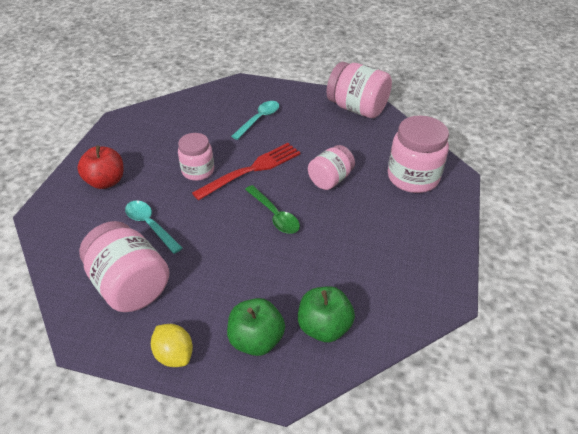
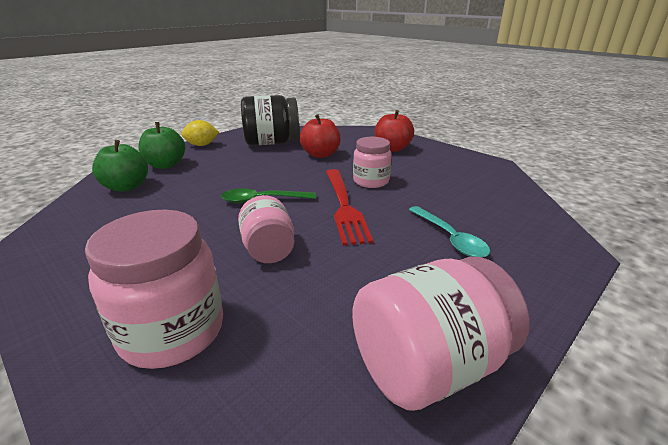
camera: 120 degrees right, 15 degrees down
(130, 285) = (271, 143): pink jar -> black jar
(150, 225) = (320, 154): turquoise spoon -> red apple

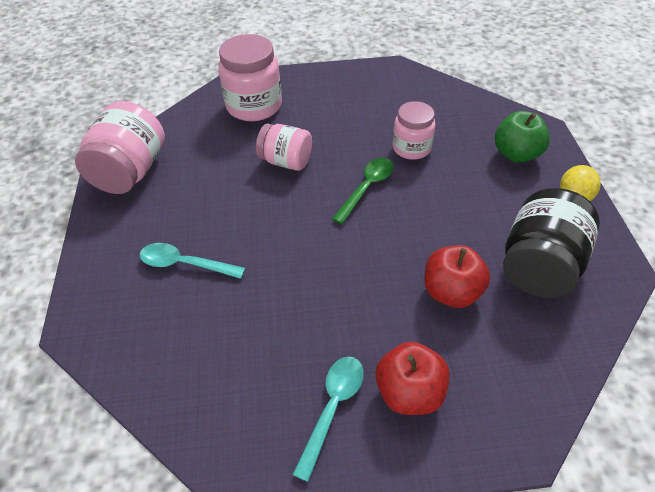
camera: 130 degrees right, 20 degrees up
(126, 187) = (472, 121): green apple -> none
(344, 206) = (301, 233): red fork -> none
(371, 181) = (330, 287): pink jar -> pink jar (411, 148)
(431, 159) = (332, 408): none -> turquoise spoon

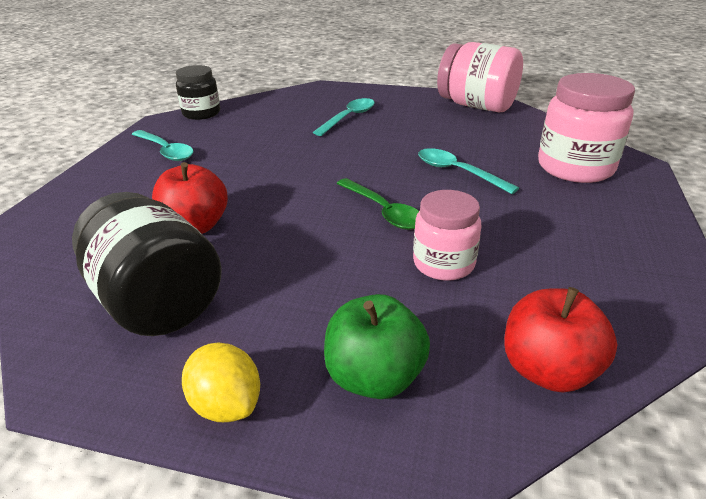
camera: 110 degrees right, 15 degrees down
(204, 438) = (201, 113): none -> black jar
(286, 161) = (457, 172): pink jar -> turquoise spoon
(409, 392) = (136, 181): red apple -> red apple (548, 370)

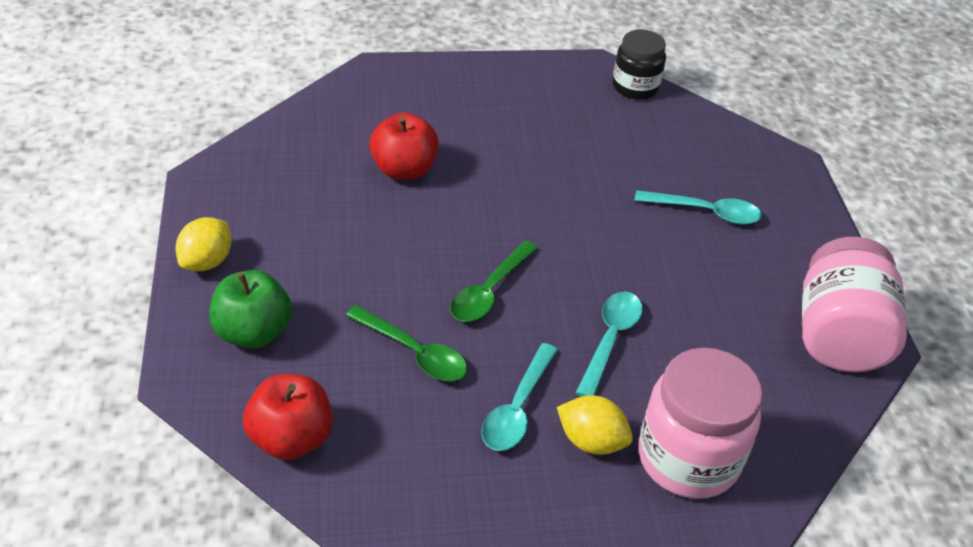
camera: 65 degrees right, 10 degrees up
(157, 302) = (296, 188): black jar -> none
(166, 151) = (530, 97): turquoise spoon -> turquoise spoon (517, 408)
(443, 264) = (414, 352): pink jar -> green spoon
(558, 199) = (591, 441): none -> yellow lemon

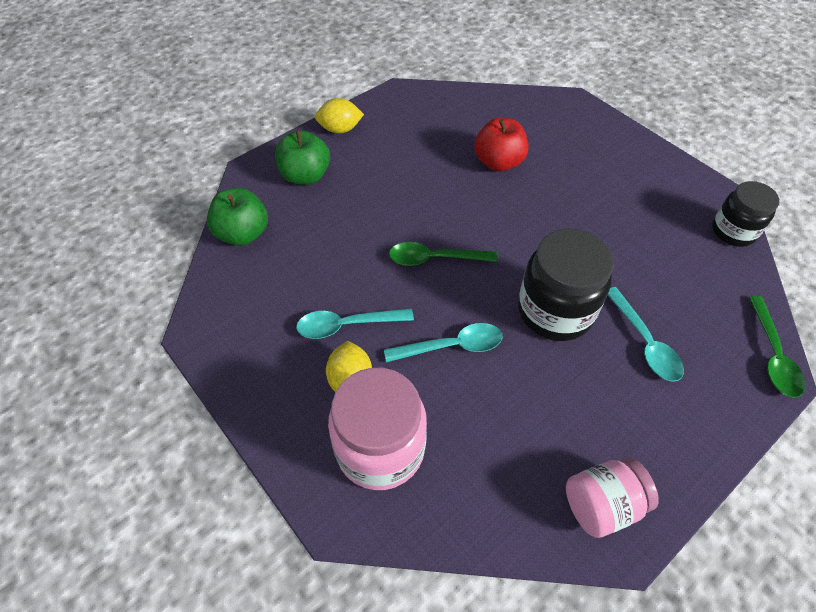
camera: 60 degrees right, 10 degrees up
(291, 438) = (243, 234): red apple -> green apple
(414, 352) = (350, 251): green spoon -> green spoon (772, 355)
(628, 245) = (555, 311): none -> black jar
(838, 336) = (602, 504): pink jar -> pink jar, size x0.64

